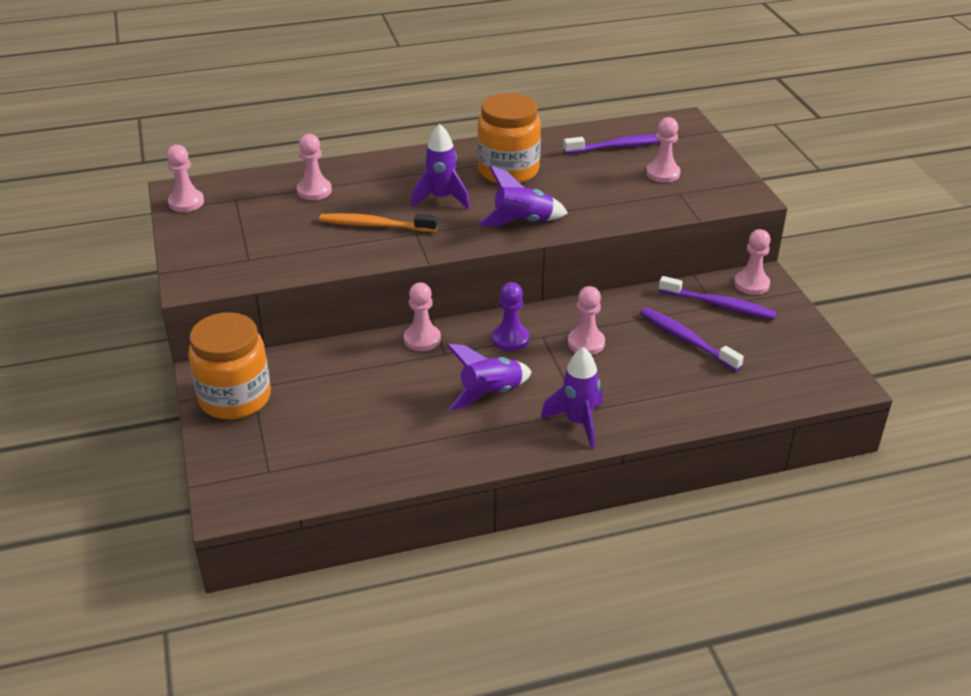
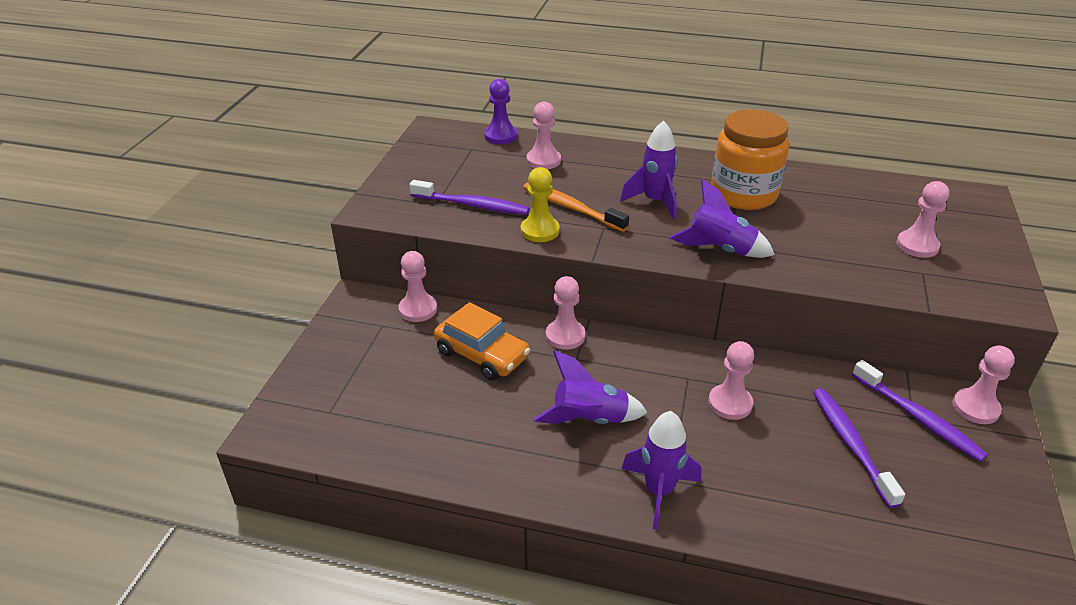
camera: 30 degrees right, 0 degrees up
(186, 202) = (430, 140): pink pawn -> pink pawn (418, 309)
(235, 398) = (360, 329): orange jar -> none
(364, 253) = (540, 231): none -> yellow pawn
(364, 378) = (482, 354): none -> orange car
(510, 339) = (652, 368): purple pawn -> purple pawn (500, 136)
(618, 146) = (883, 203): purple toothbrush -> purple toothbrush (472, 205)

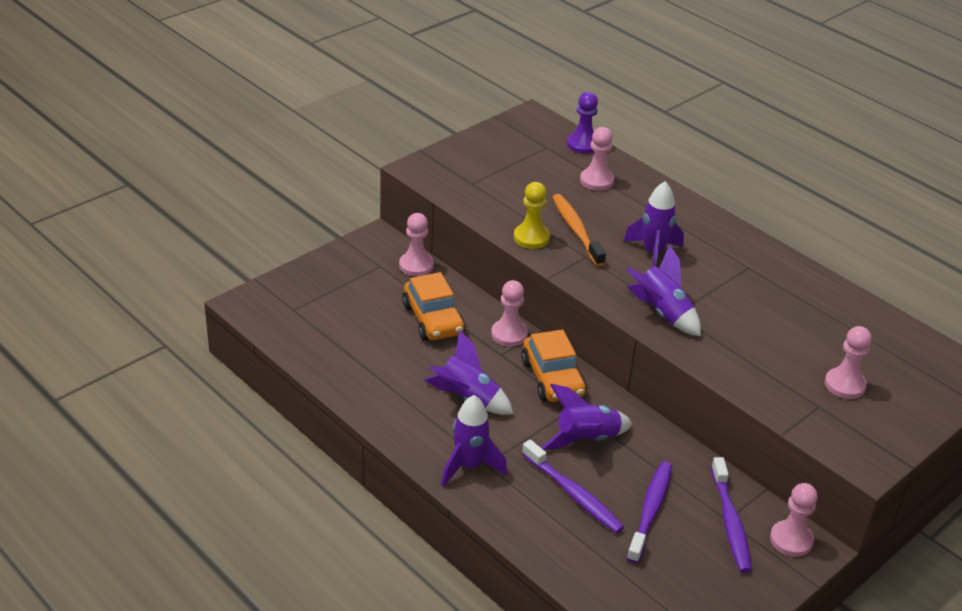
camera: 30 degrees right, 0 degrees up
(472, 205) = (499, 195): purple toothbrush -> purple toothbrush (573, 494)
(643, 359) = (552, 378): none -> orange car
(730, 403) = (586, 439): pink pawn -> purple rocket
(743, 194) = (740, 279): orange jar -> none

